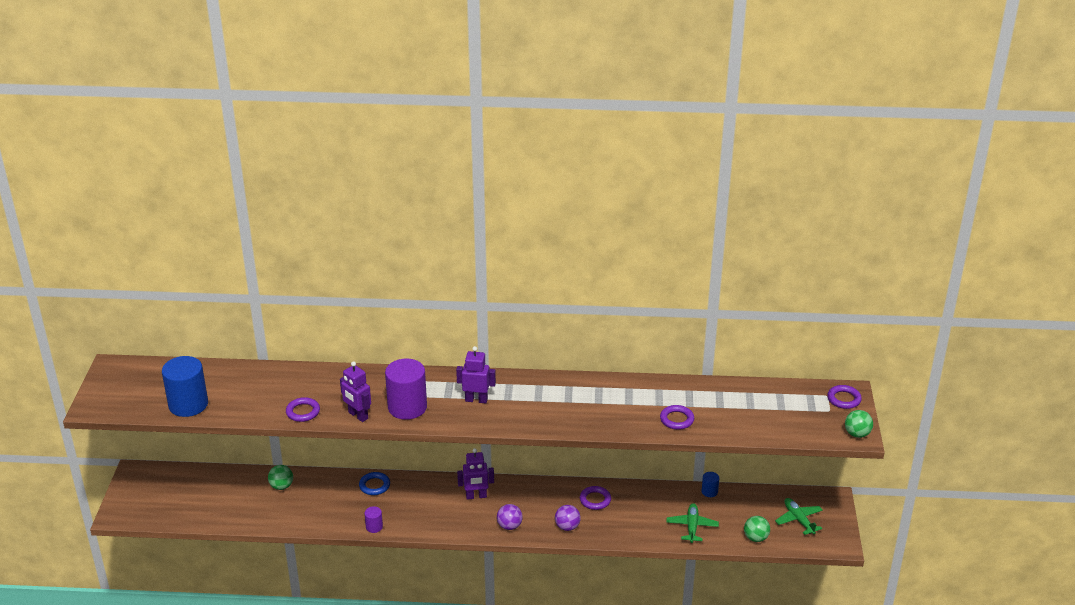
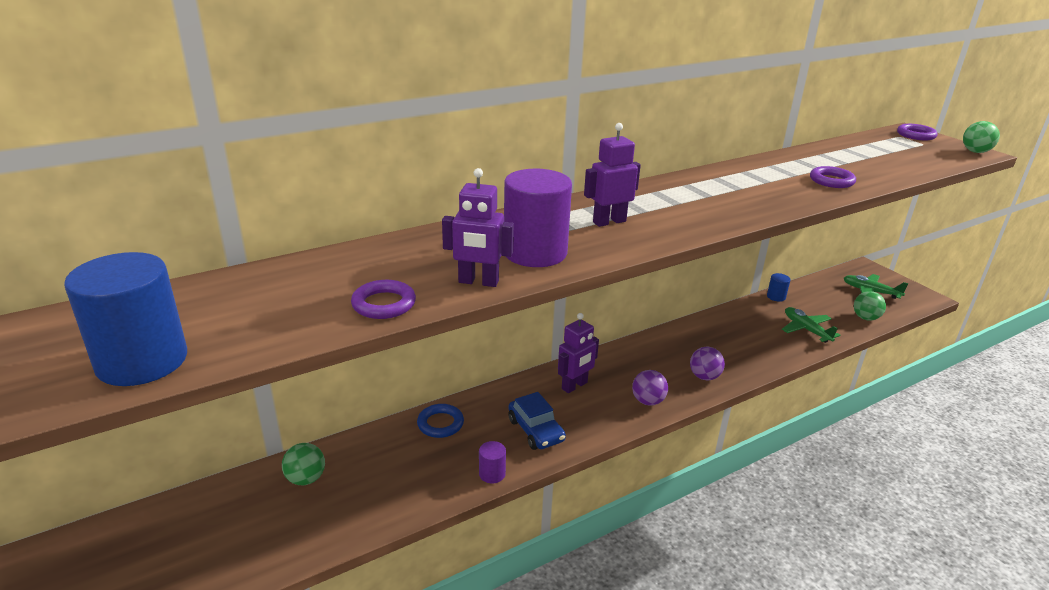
camera: 35 degrees left, 5 degrees down
(423, 513) = (536, 430): none -> blue car
(595, 500) = (695, 341): purple ring -> none

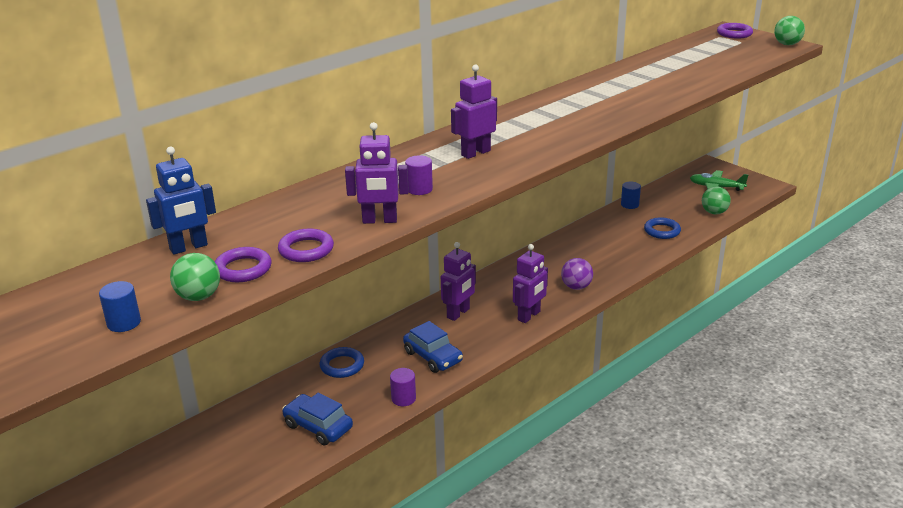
camera: 10 degrees left, 0 degrees up
(142, 361) = (124, 323): blue cylinder -> blue cylinder, size x0.46
(262, 282) = (189, 247): none -> blue robot
(306, 479) = (232, 431): green ball -> green ball (199, 297)
(394, 490) = (318, 427): none -> blue car
(535, 253) = (419, 189): purple cylinder -> purple cylinder, size x0.46
(648, 401) = (529, 316): purple ball -> purple robot
(806, 329) = (662, 231): green plane -> blue ring
(831, 181) = (663, 89): purple ring -> purple ring (243, 269)

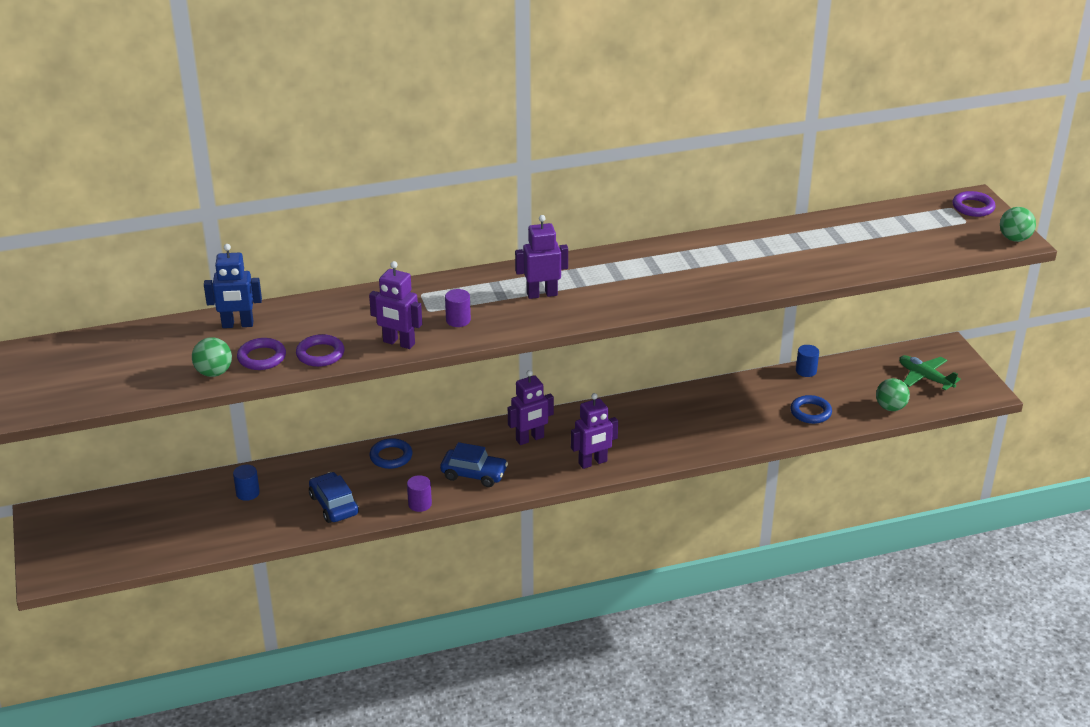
camera: 25 degrees right, 5 degrees up
(124, 323) = (150, 379): blue cylinder -> blue cylinder (248, 493)
(433, 357) = (474, 474): blue car -> blue car turned 60 degrees counterclockwise
(576, 287) = (664, 447): purple ball -> none

